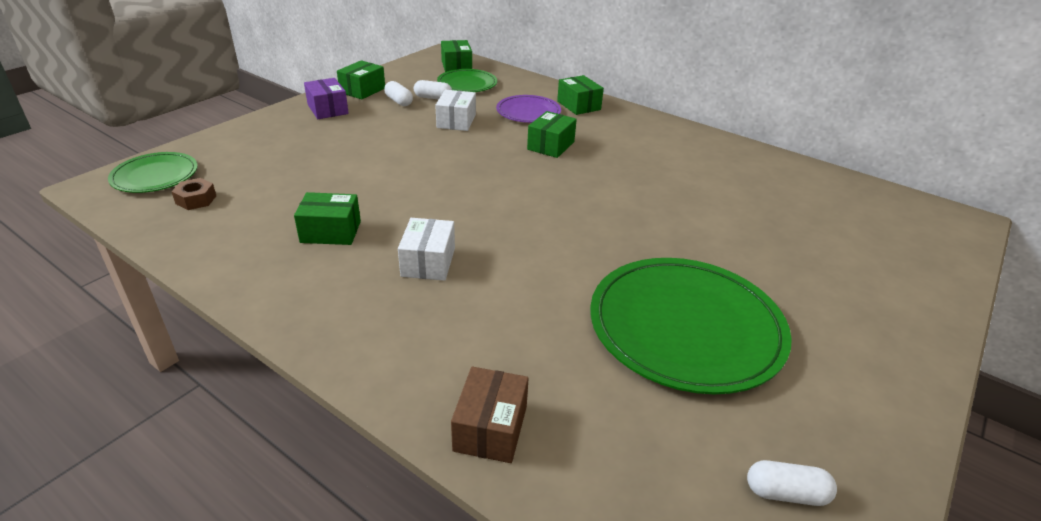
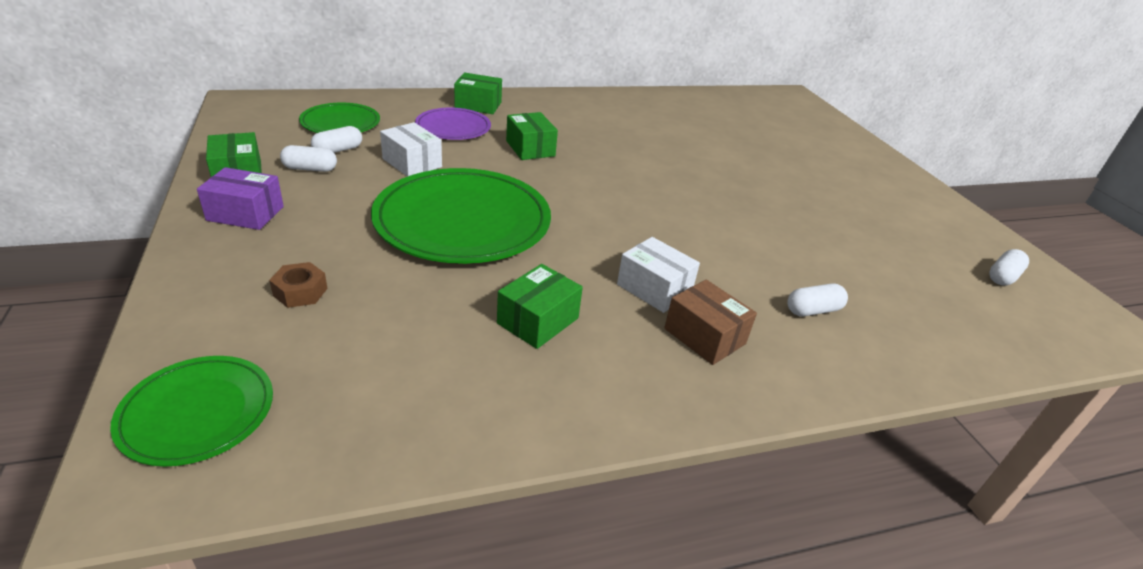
camera: 55 degrees left, 0 degrees up
(196, 200) = (330, 394): brown nut -> brown nut (300, 292)
(456, 66) = (288, 108): green box -> none
(490, 428) = (899, 356): brown box -> brown box (704, 336)
(502, 352) = (813, 310): none -> white capsule
(685, 327) = (834, 226): green plate -> green plate (463, 221)

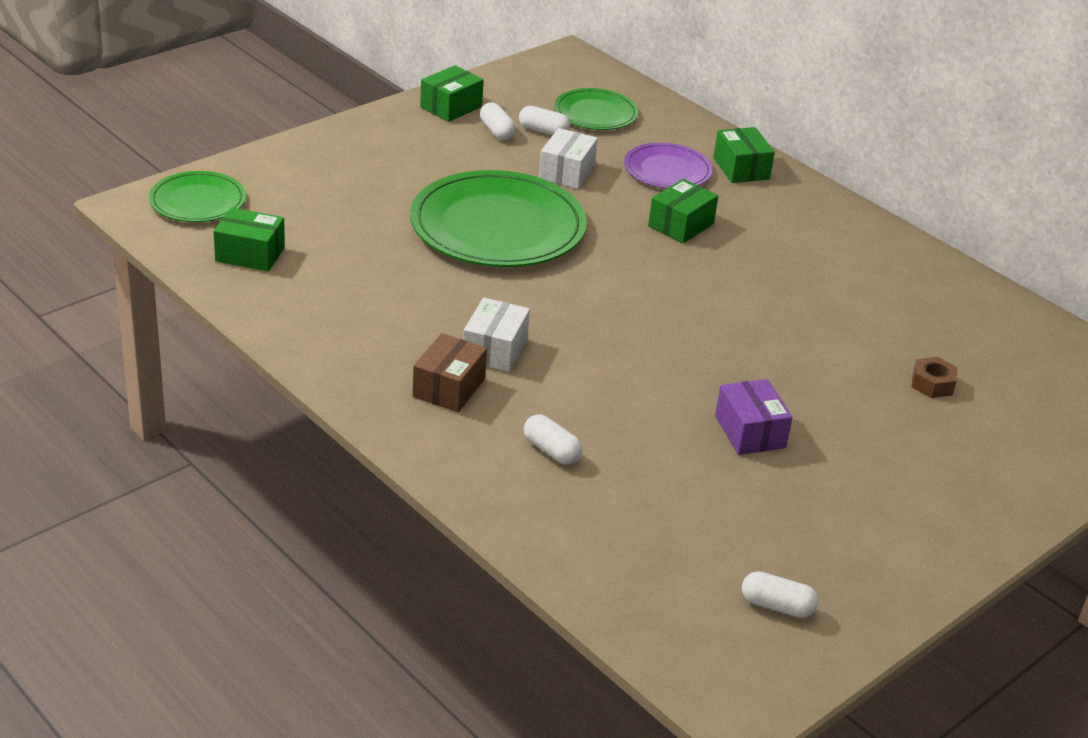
camera: 65 degrees right, 0 degrees up
(245, 213) = (402, 132): purple box -> purple box (750, 432)
(300, 292) = (333, 190): brown nut -> brown nut (932, 384)
(538, 321) = (393, 299): green box -> green box (250, 254)

